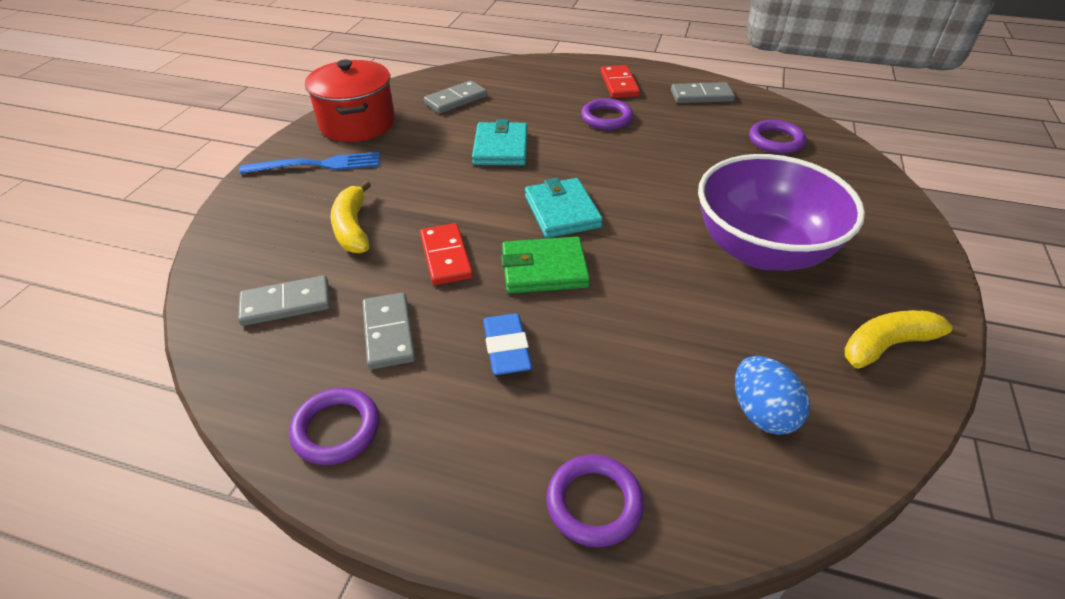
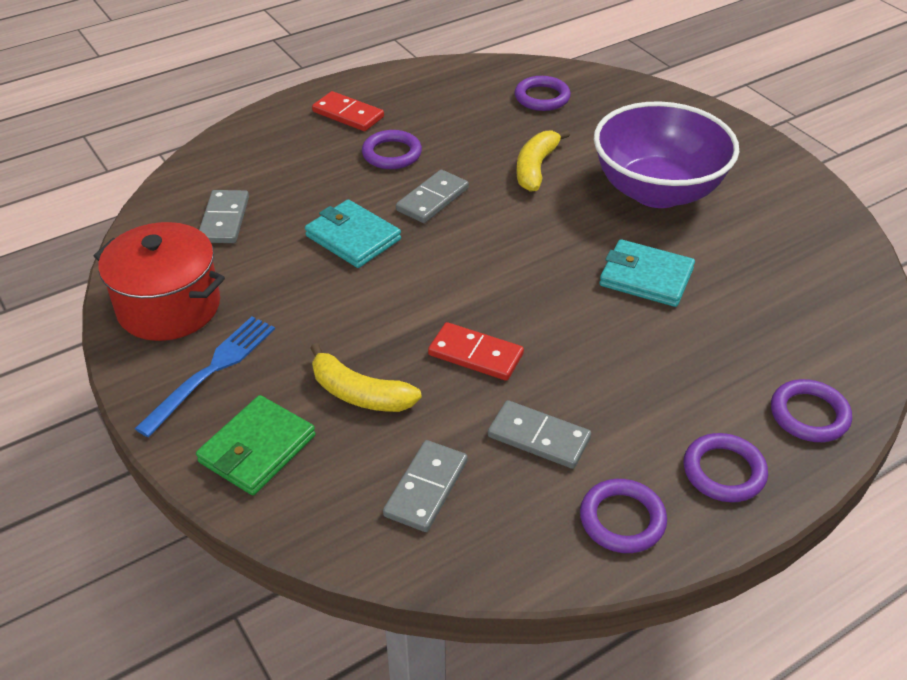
camera: 50 degrees left, 0 degrees up
(453, 471) = (724, 471): none -> purple ring
(506, 348) = (627, 378): blue eraser -> none
(544, 269) = (557, 308): green wallet -> green wallet (257, 449)
(562, 212) = (494, 256): turquoise wallet -> turquoise wallet (646, 277)
(701, 96) = (431, 87): grey domino -> grey domino (432, 199)
(762, 413) = (802, 294): blue egg -> none
(888, 345) = (797, 204): yellow banana -> yellow banana (535, 168)

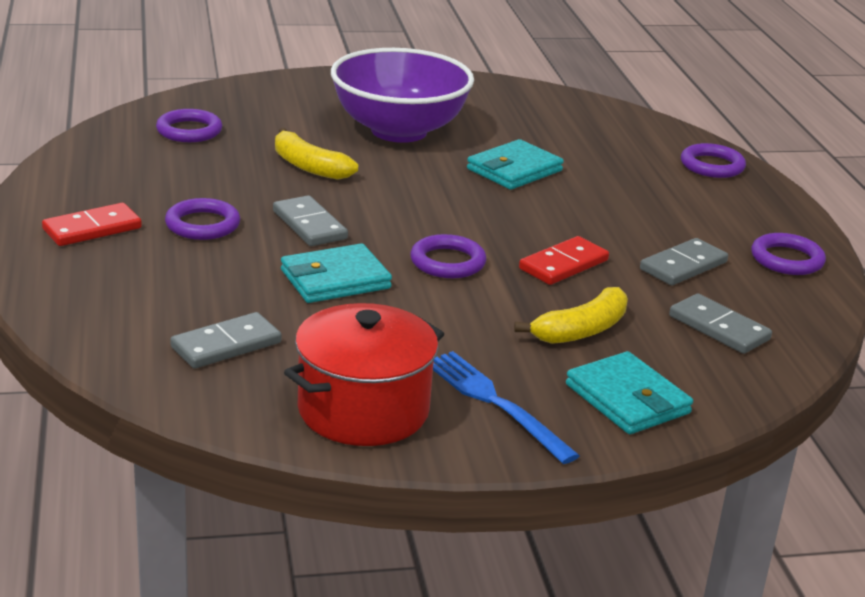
camera: 70 degrees left, 15 degrees down
(224, 220) = (226, 345): grey domino -> grey domino turned 60 degrees counterclockwise
(257, 449) = (627, 399): green wallet -> turquoise wallet
(724, 471) = (754, 210): purple ring -> purple ring (447, 262)

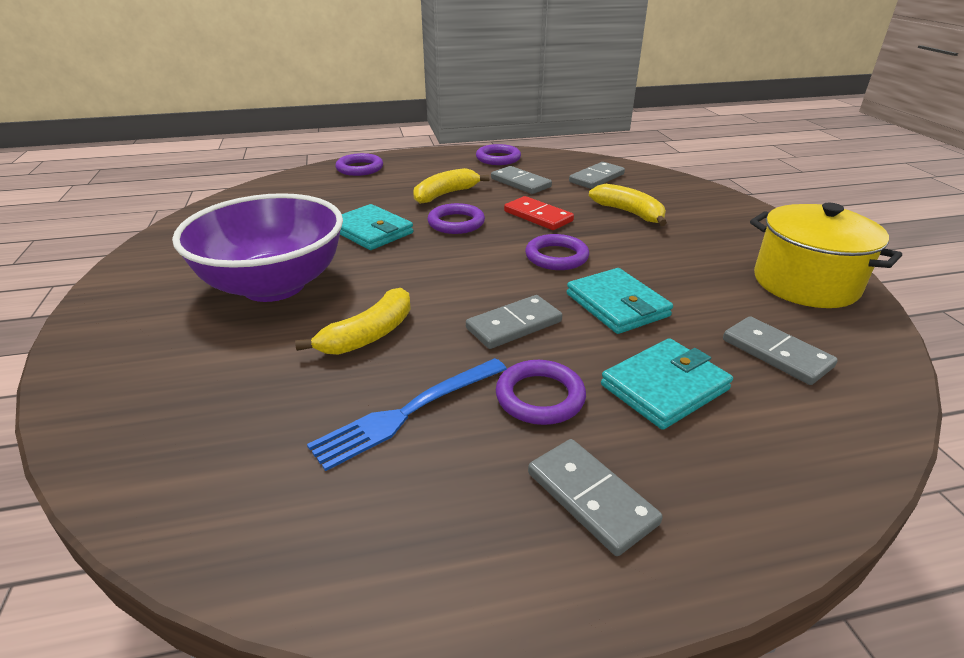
camera: 90 degrees left, 5 degrees up
(92, 229) = (590, 498): red domino -> grey domino
(189, 131) = (244, 446): purple ring -> purple ring (456, 223)
(363, 410) = (805, 283): red pot -> yellow pot
(493, 402) = (745, 239): blue fork -> blue fork (406, 414)
(627, 399) = (701, 203): turquoise wallet -> turquoise wallet (664, 387)
(629, 213) = (445, 194): none -> yellow banana

